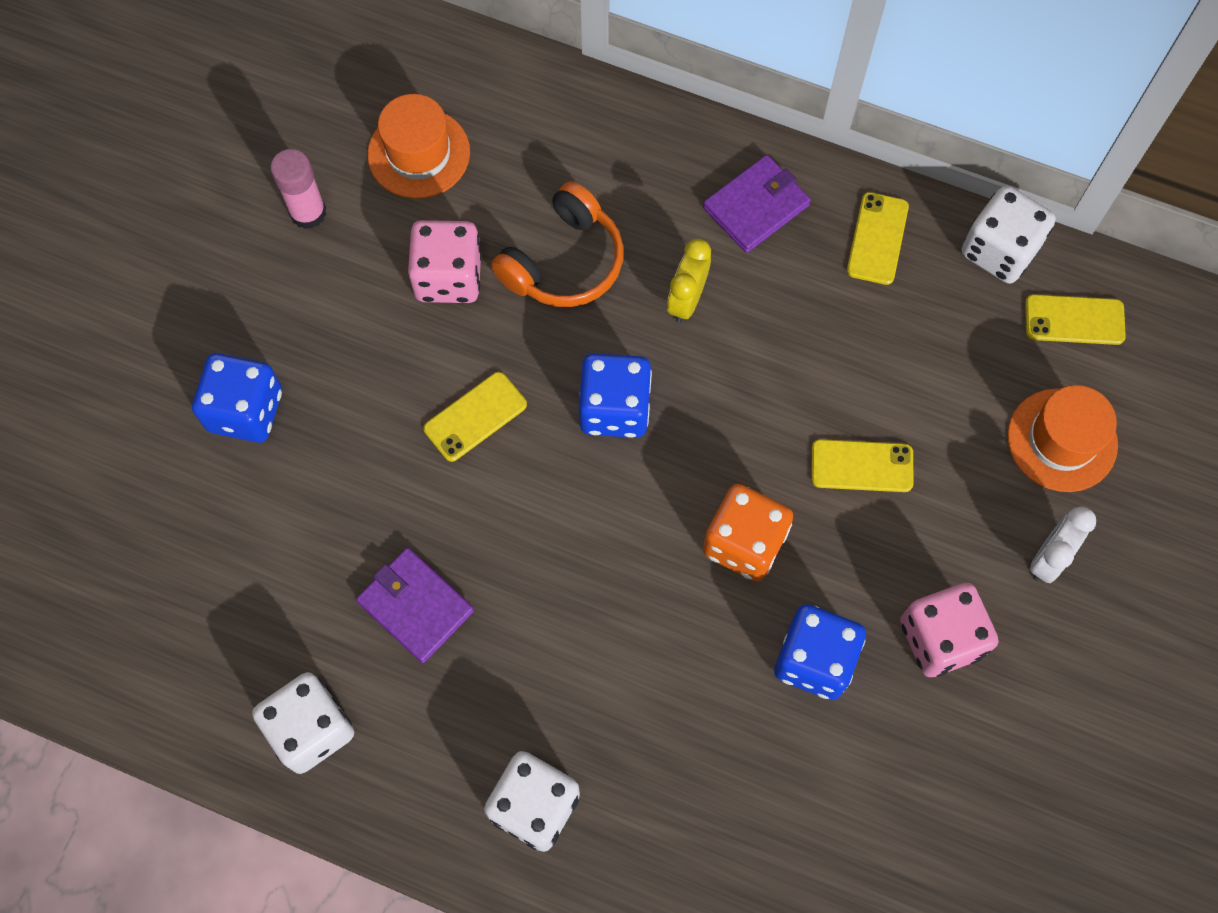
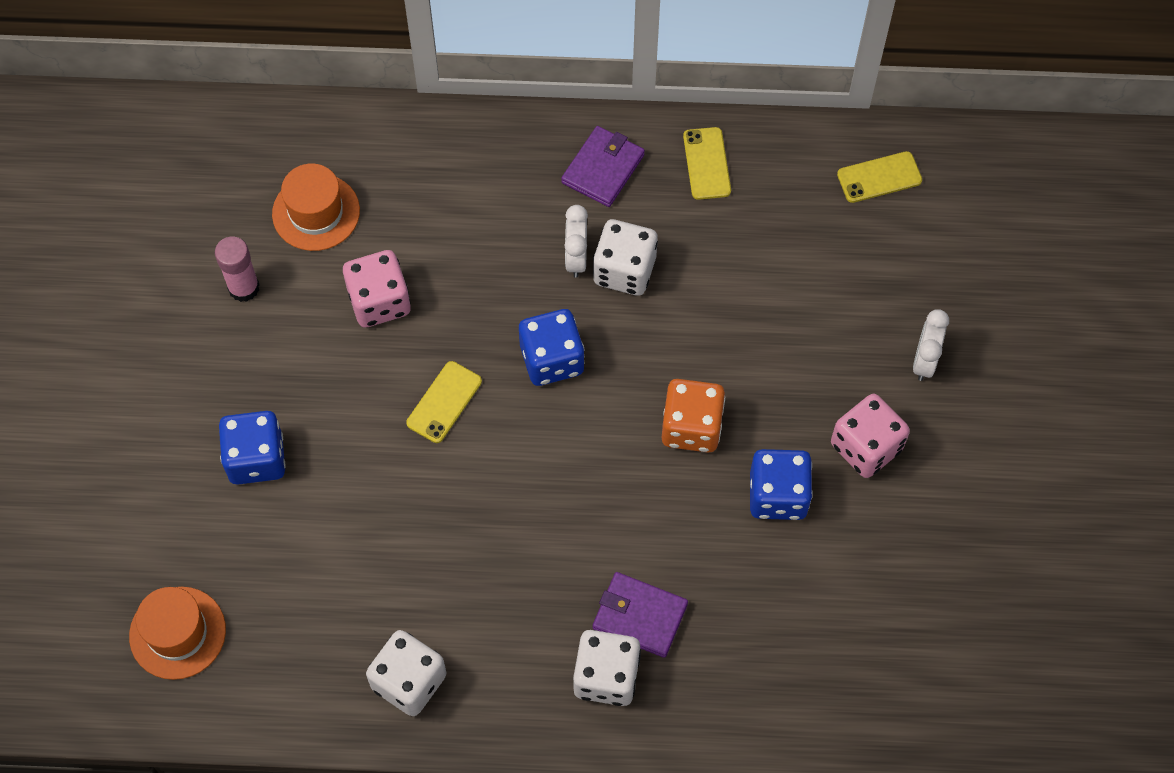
camera: 20 degrees left, 5 degrees down
(415, 606) = (454, 561): purple wallet -> purple wallet (639, 616)
(563, 261) = (467, 260): orange headphones -> none
(686, 299) = (576, 258): yellow clock -> white clock
(862, 466) = (759, 340): yellow phone -> none
(999, 250) = (803, 142): white dice -> white dice (624, 270)
(1062, 440) = (902, 270): orange hat -> orange hat (177, 633)

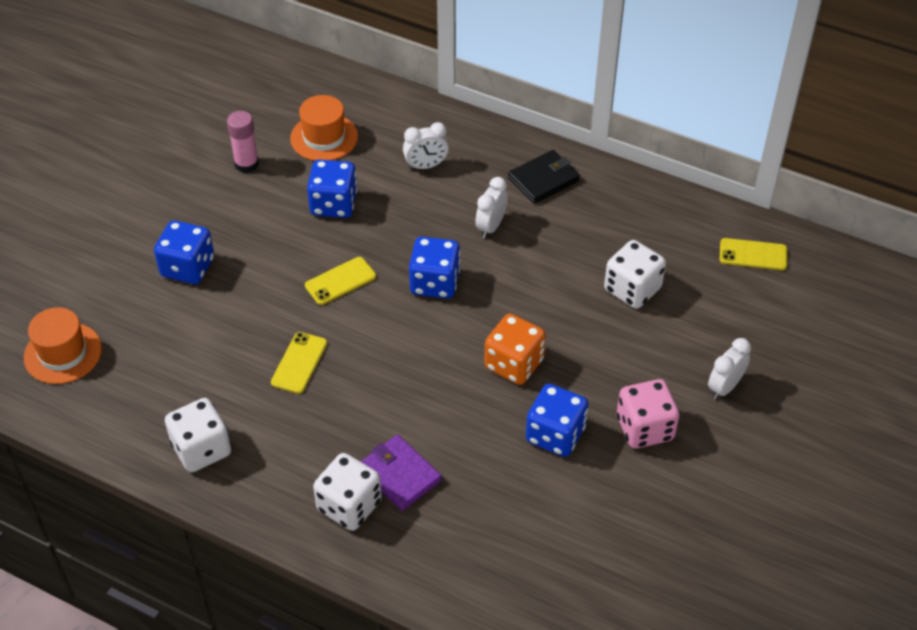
camera: 25 degrees right, 15 degrees down
(379, 301) = (334, 204): pink dice -> blue dice
(458, 204) = (426, 166): none -> white clock
(603, 168) = (543, 179): purple wallet -> black wallet
(624, 270) = (522, 246): white dice -> white dice (632, 289)
(706, 163) = (623, 202): yellow phone -> yellow phone (299, 363)

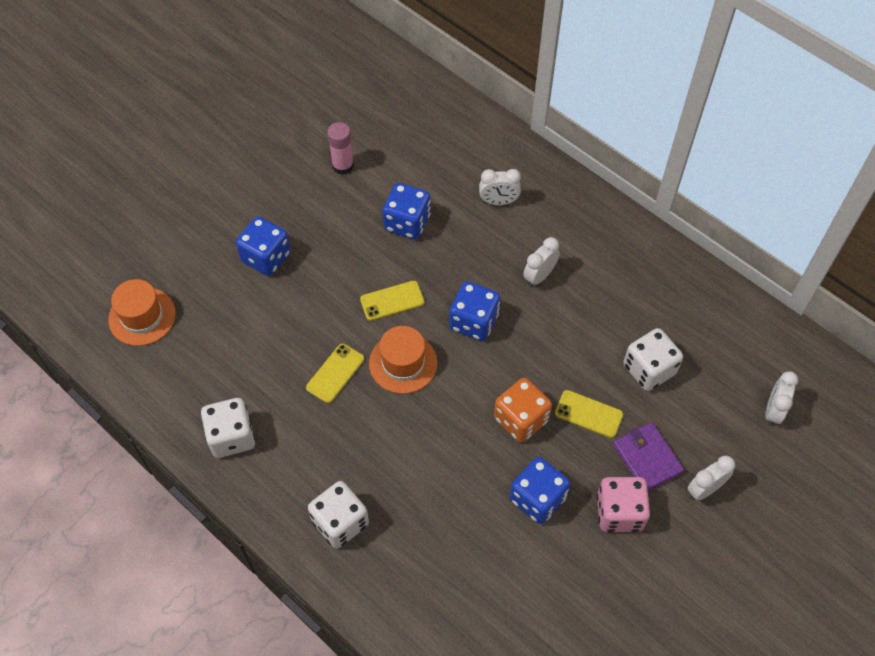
camera: 15 degrees right, 10 degrees up
(324, 137) = (416, 153): orange hat -> orange hat (403, 363)
(399, 474) = (391, 503): purple wallet -> purple wallet (647, 458)
(543, 179) = (600, 238): black wallet -> none
(753, 255) = (771, 359): yellow phone -> yellow phone (588, 414)
(770, 300) = (773, 411): none -> white clock

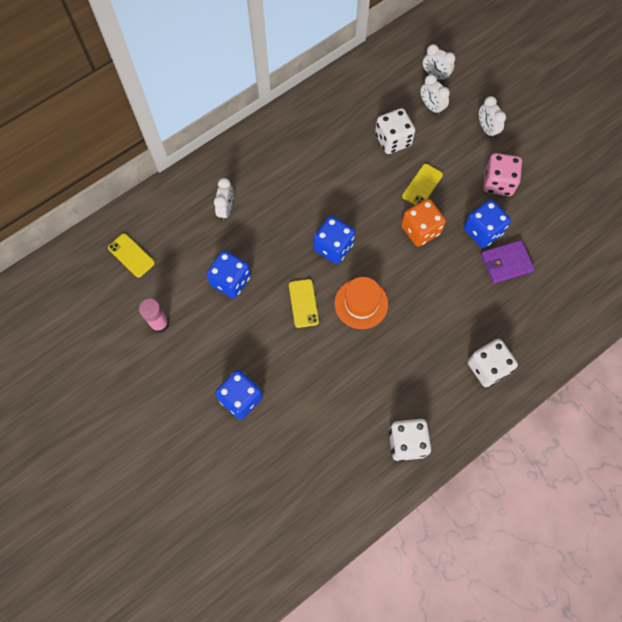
camera: 80 degrees left, 10 degrees up
(142, 316) = (280, 511): orange hat -> none
(335, 373) = (362, 355): yellow phone -> yellow phone (131, 255)
(539, 276) = (302, 194): white clock -> white clock (431, 107)
(647, 458) = (460, 157): purple wallet -> purple wallet (506, 263)

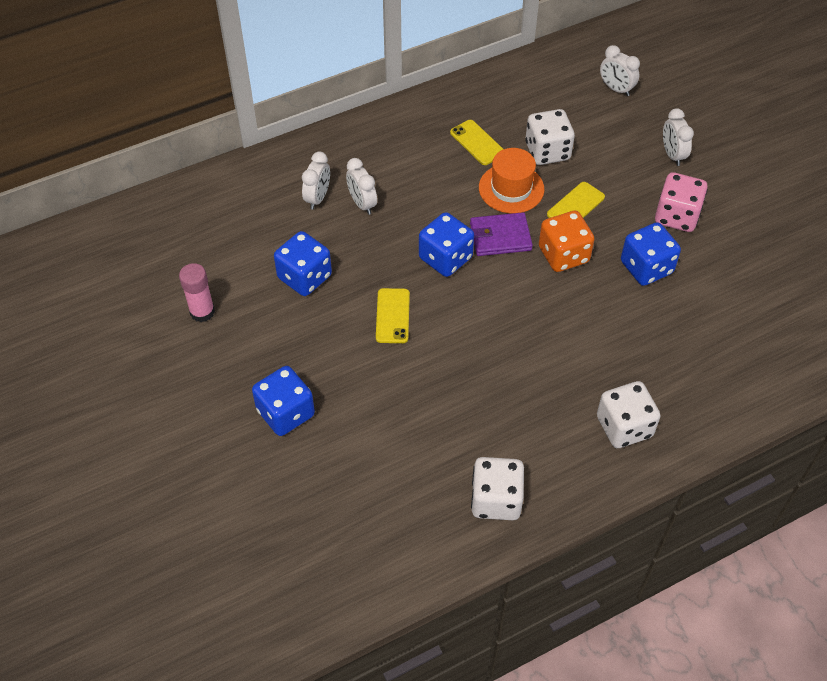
camera: 10 degrees right, 15 degrees down
(131, 255) = (186, 232): yellow phone -> yellow phone (477, 143)
(361, 303) = (468, 327): orange hat -> orange hat (511, 188)
(431, 107) = (604, 122): white clock -> white clock (362, 204)
(506, 263) = (671, 308): purple wallet -> purple wallet (500, 237)

